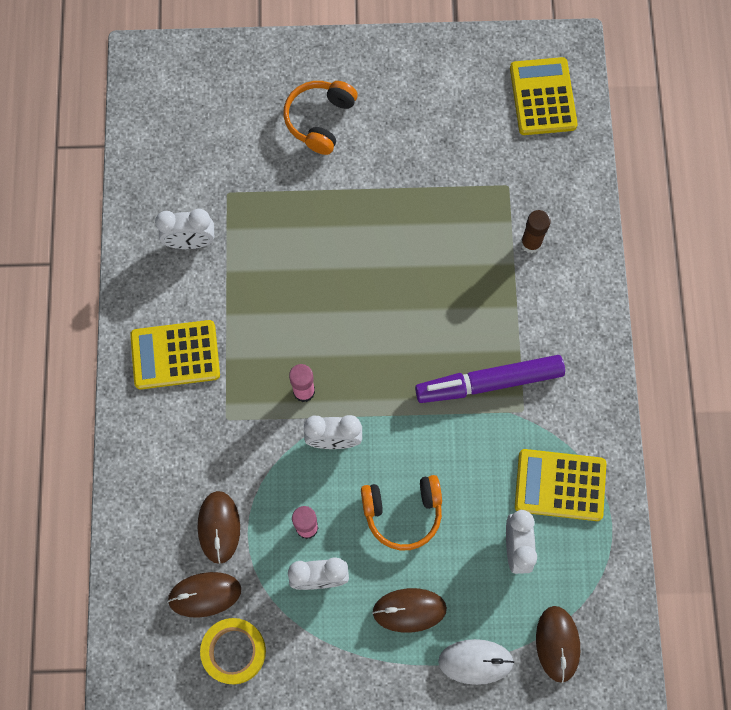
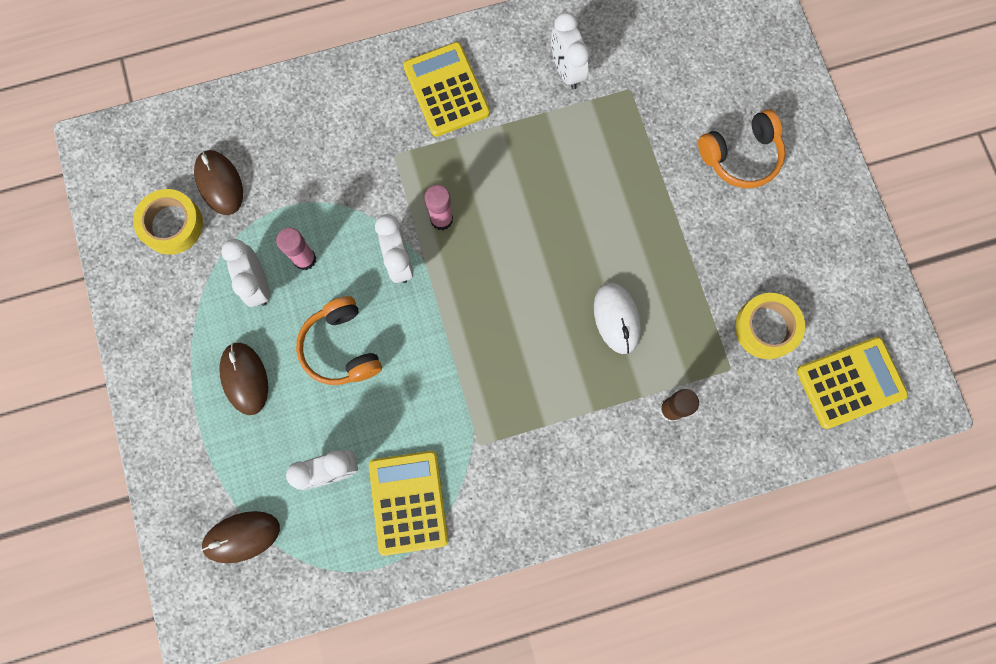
camera: 75 degrees right, 5 degrees up
(219, 527) = (286, 178): brown mouse -> none
(320, 120) = (741, 156): orange headphones -> orange headphones turned 150 degrees clockwise
(475, 661) = (207, 457): white mouse -> white mouse (616, 318)
(479, 147) = (766, 328): none -> yellow tape
(489, 382) = (501, 401): purple marker -> none

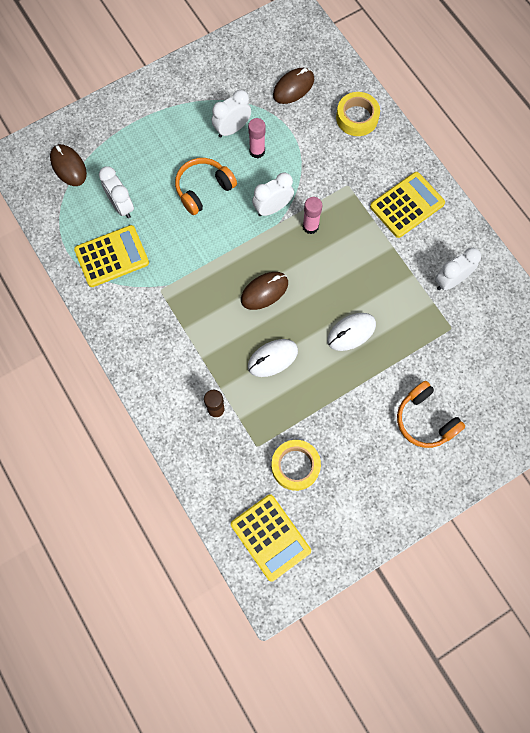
camera: 75 degrees right, 5 degrees down
(172, 225) = (257, 69): yellow tape -> yellow tape (357, 117)
(245, 378) = (168, 139): brown mouse -> brown mouse (264, 291)
(605, 210) = (351, 332): none -> white mouse

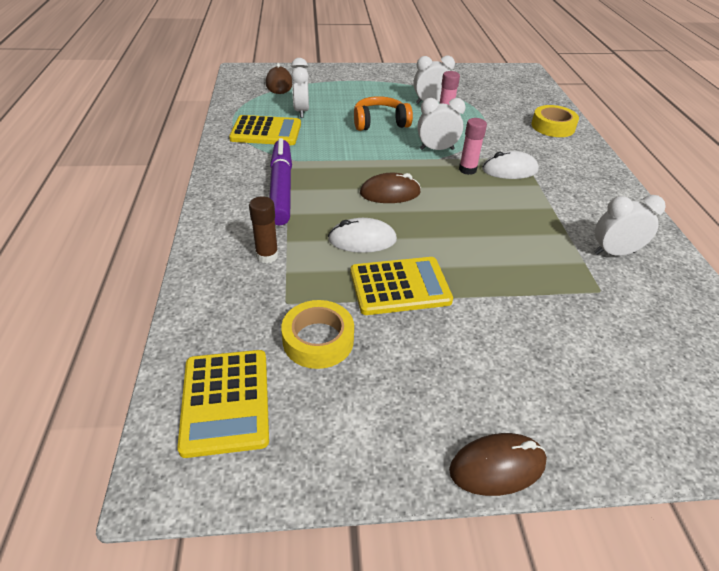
camera: 25 degrees right, 30 degrees down
(177, 329) = (281, 188): none -> purple marker
(293, 87) = (500, 99): brown mouse -> brown mouse (497, 466)
(351, 332) = (467, 251): white mouse -> white mouse (509, 170)
(407, 205) = (581, 186): yellow calculator -> yellow calculator (400, 286)
(425, 420) = (526, 365): orange headphones -> none

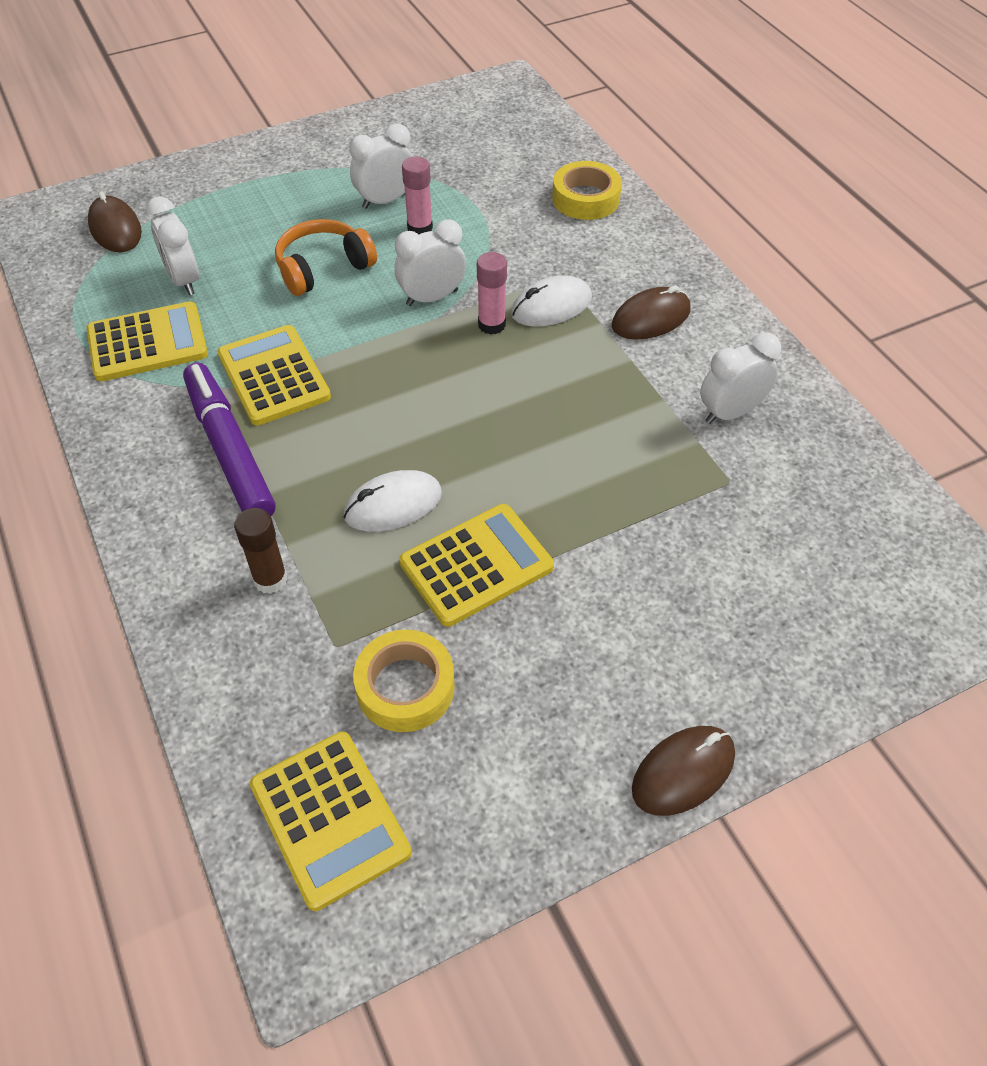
camera: 20 degrees left, 10 degrees up
(325, 162) = (274, 376): none -> yellow calculator
(390, 193) = (397, 406): brown mouse -> brown mouse (651, 318)

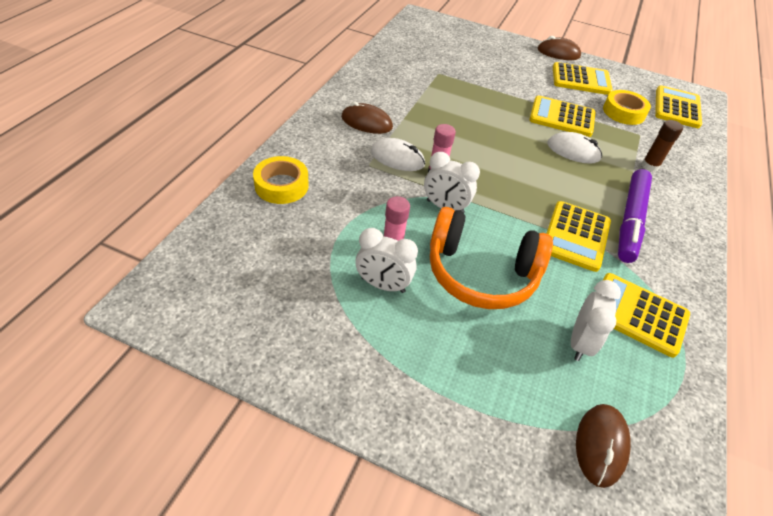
camera: 135 degrees left, 5 degrees down
(323, 268) = (481, 273): orange headphones -> orange headphones, size x1.52
(554, 715) = (581, 80): none -> yellow calculator
(730, 412) = (401, 83): white clock -> none

